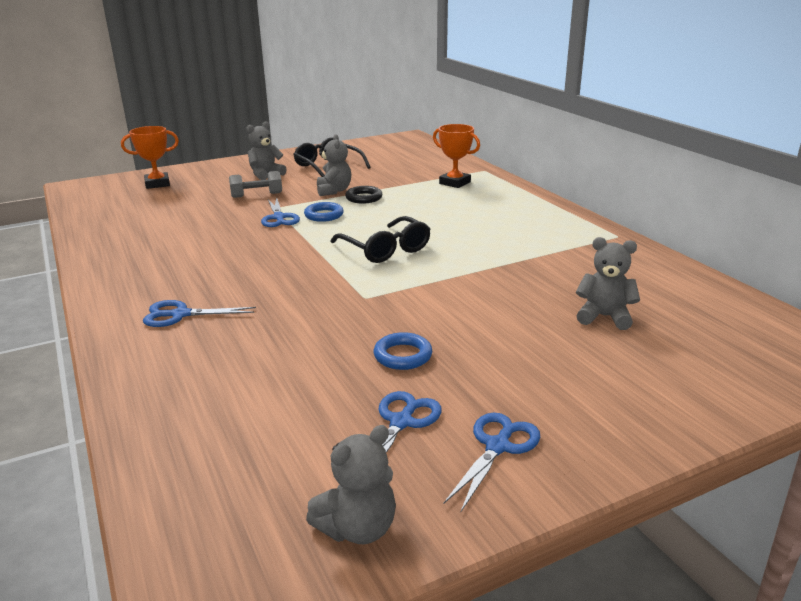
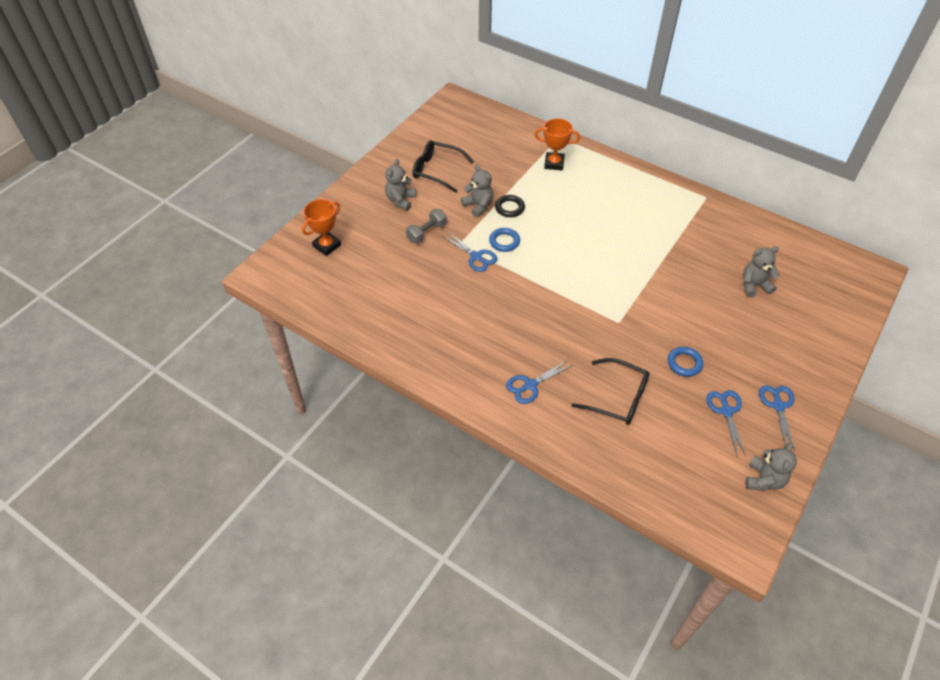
camera: 30 degrees left, 25 degrees up
(385, 249) = (584, 267): black glasses -> black glasses (618, 398)

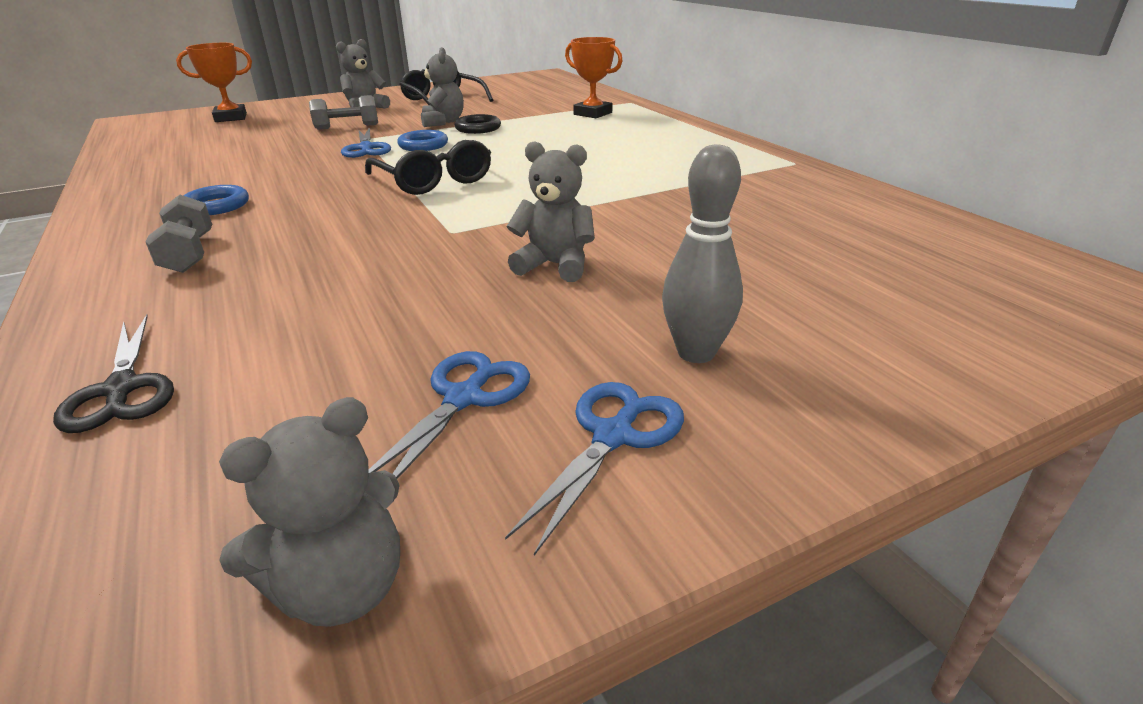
camera: 30 degrees right, 20 degrees down
(530, 385) = (189, 254): blue scissors -> grey dumbbell
(618, 398) = (286, 307): black glasses -> black glasses (434, 180)
(623, 458) = (121, 389): none -> black scissors
(684, 363) = (487, 303): blue ring -> blue ring (216, 206)
(754, 285) = (781, 252): grey teddy bear -> grey teddy bear (555, 265)
(771, 359) = (696, 353): none -> grey bowling pin

